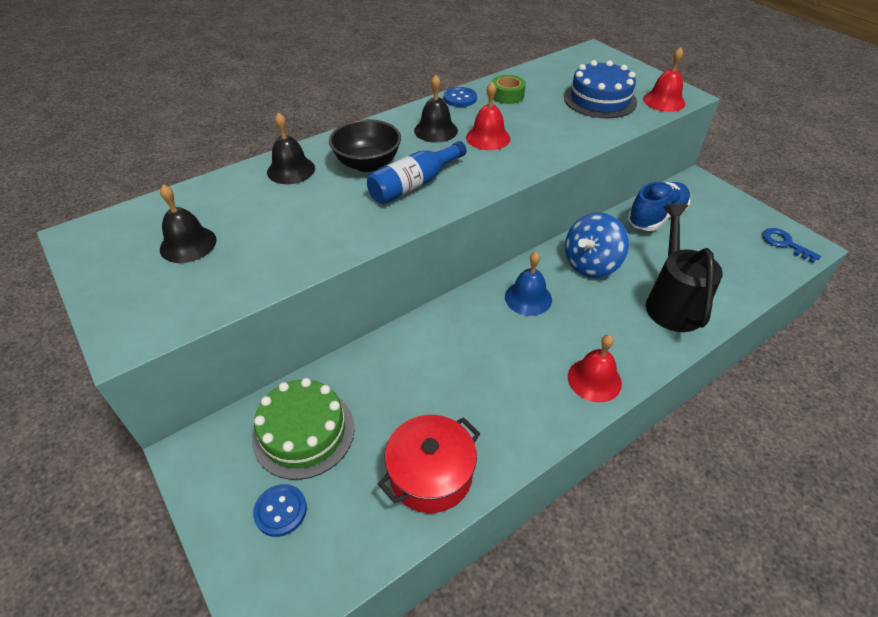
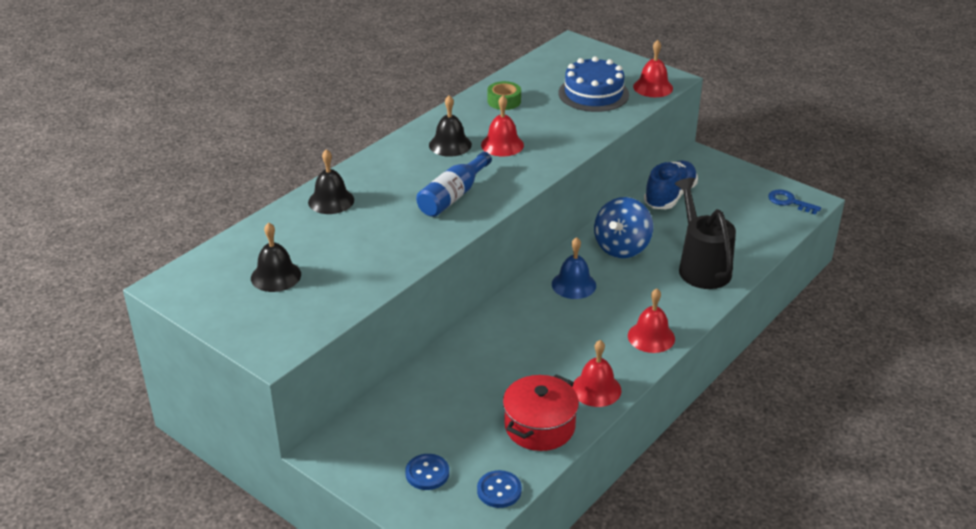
camera: 15 degrees left, 10 degrees down
(303, 432) = (418, 419): green cake -> none
(367, 164) = (400, 184): black bowl -> none
(460, 98) = (459, 110): blue button -> blue button (499, 490)
(512, 437) = (596, 389): none -> red bell

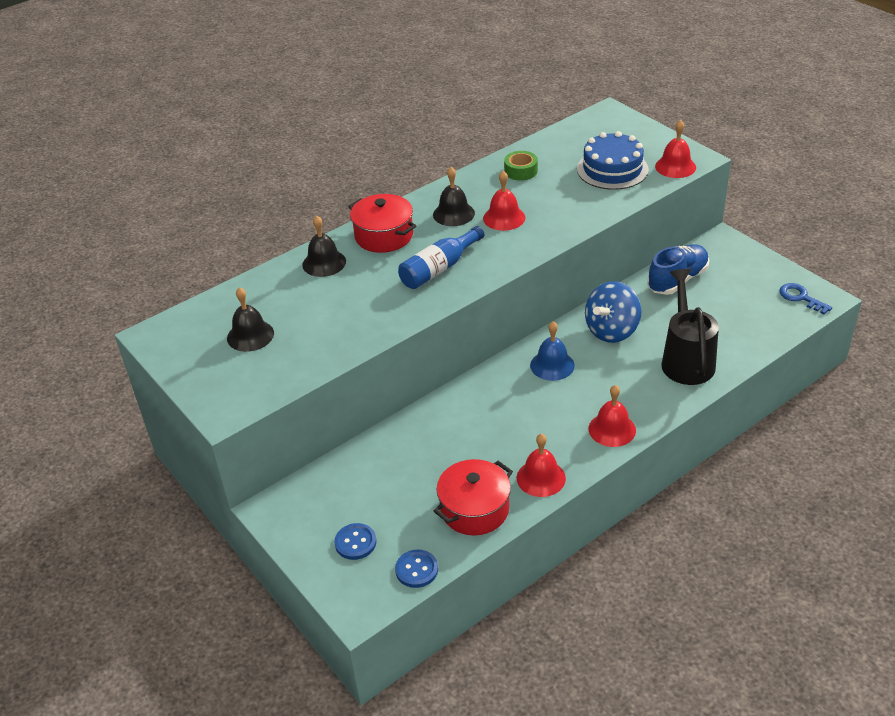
camera: 15 degrees right, 5 degrees up
(385, 171) = (384, 236): none -> red pot

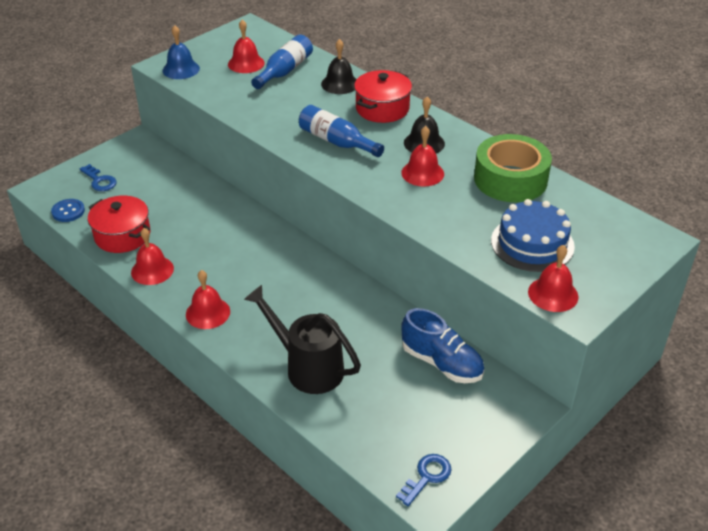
camera: 80 degrees right, 0 degrees up
(250, 335) = (246, 63): black bell -> red bell
(281, 303) = (284, 71): none -> blue bottle
(355, 542) = (99, 181): blue button -> blue key
(521, 171) = (510, 179): green tape -> green tape, size x2.04
(552, 365) = (295, 271): blue bell -> blue bell (181, 69)
(612, 330) = (349, 311): blue spinning top -> none
(686, 359) = (307, 367): black watering can -> black watering can turned 135 degrees counterclockwise

